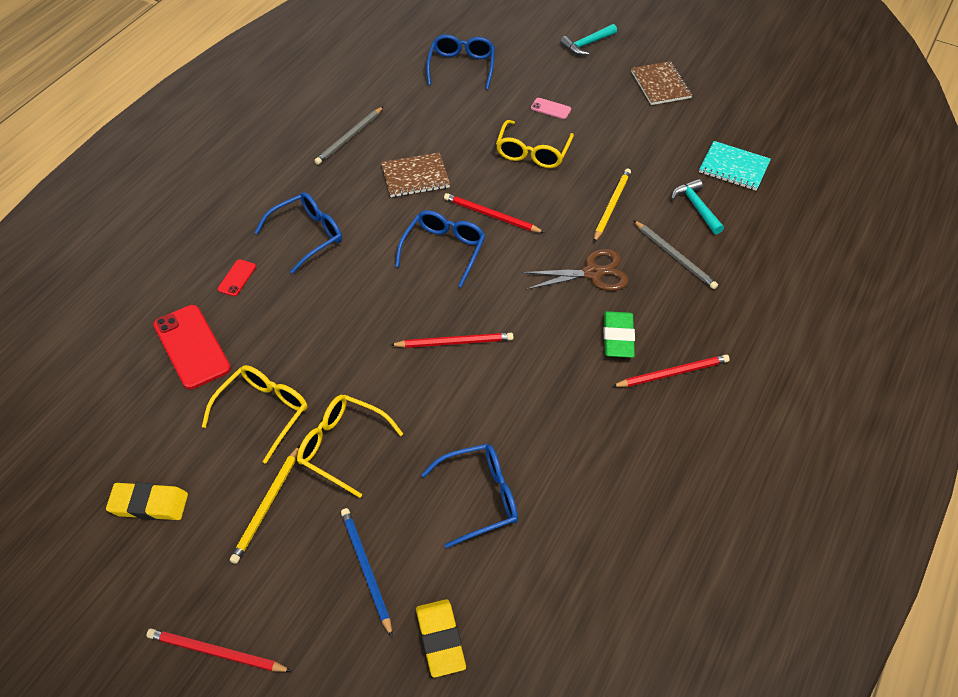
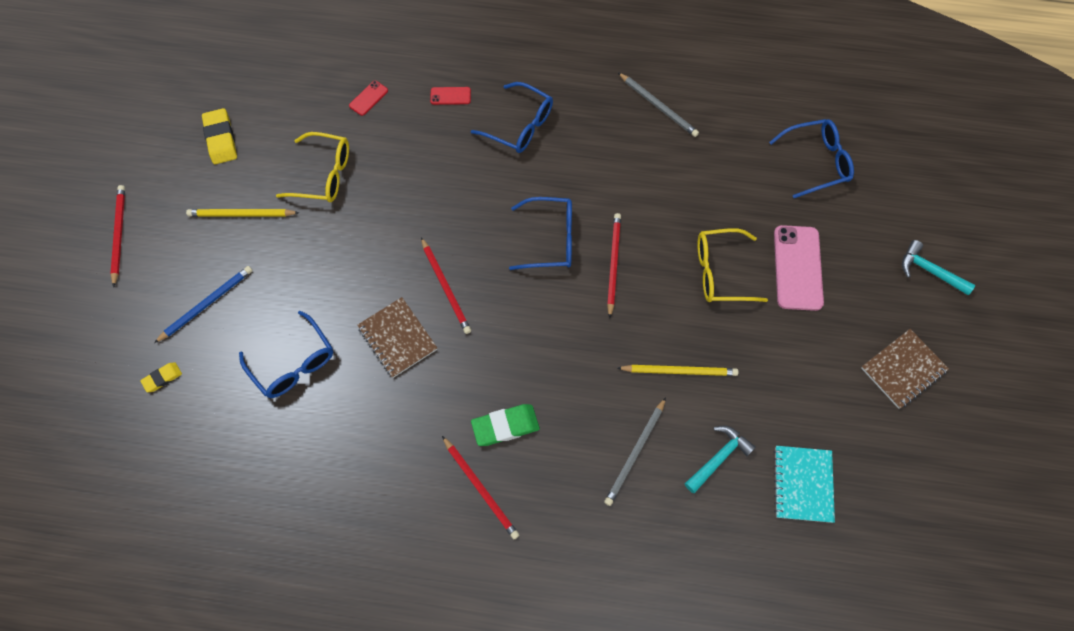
camera: 70 degrees right, 15 degrees up
(192, 347) = (368, 98): red phone -> red phone, size x0.48
(342, 447) = (309, 243): yellow glasses -> none
(349, 137) = (658, 106): grey pencil -> grey pencil turned 150 degrees counterclockwise
(415, 177) = (633, 181): brown notebook -> brown notebook (397, 338)
(440, 639) = (162, 378): yellow eraser -> yellow eraser, size x0.58
(551, 108) = (798, 268): pink phone -> pink phone, size x2.07
(593, 273) = (578, 379): brown scissors -> none

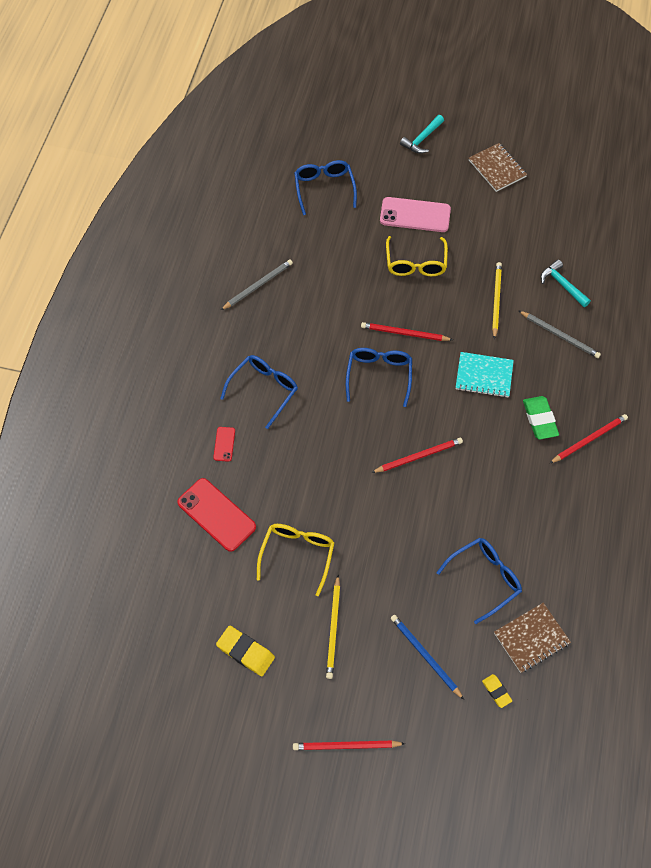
camera: 85 degrees left, 5 degrees down
(221, 139) = (245, 652): yellow eraser -> yellow eraser turned 45 degrees clockwise
(368, 98) = (216, 514): red phone -> red phone, size x2.07
(397, 338) = (463, 495): brown notebook -> brown notebook (531, 638)
(803, 484) = (580, 239): turquoise notebook -> turquoise notebook (484, 376)

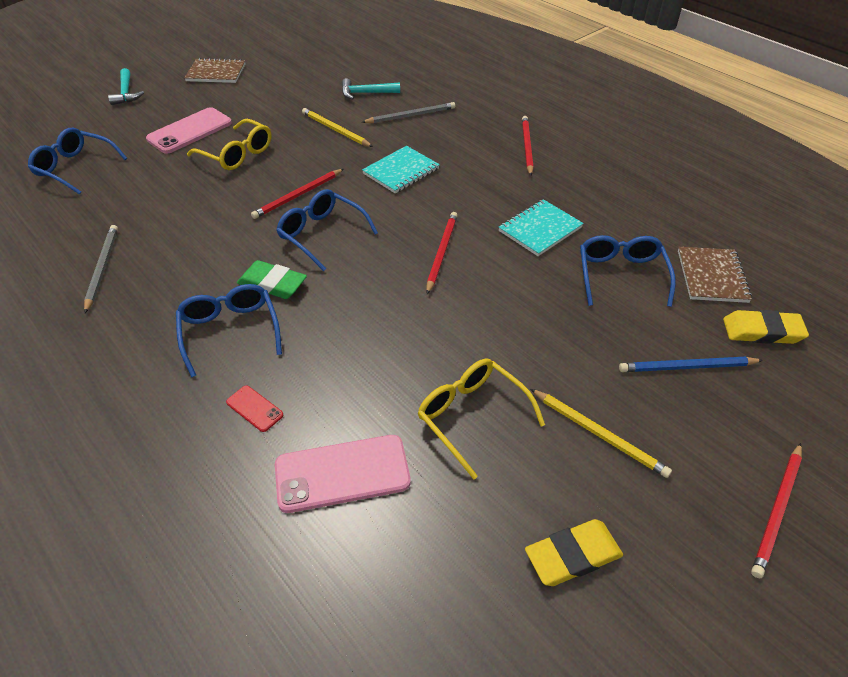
camera: 55 degrees left, 15 degrees down
(216, 514) = (342, 473): red phone -> pink phone
(493, 503) = (540, 229): none -> turquoise notebook
(496, 691) = (762, 331): yellow eraser -> yellow eraser, size x1.72
(539, 419) = (480, 162): green eraser -> green eraser (272, 284)

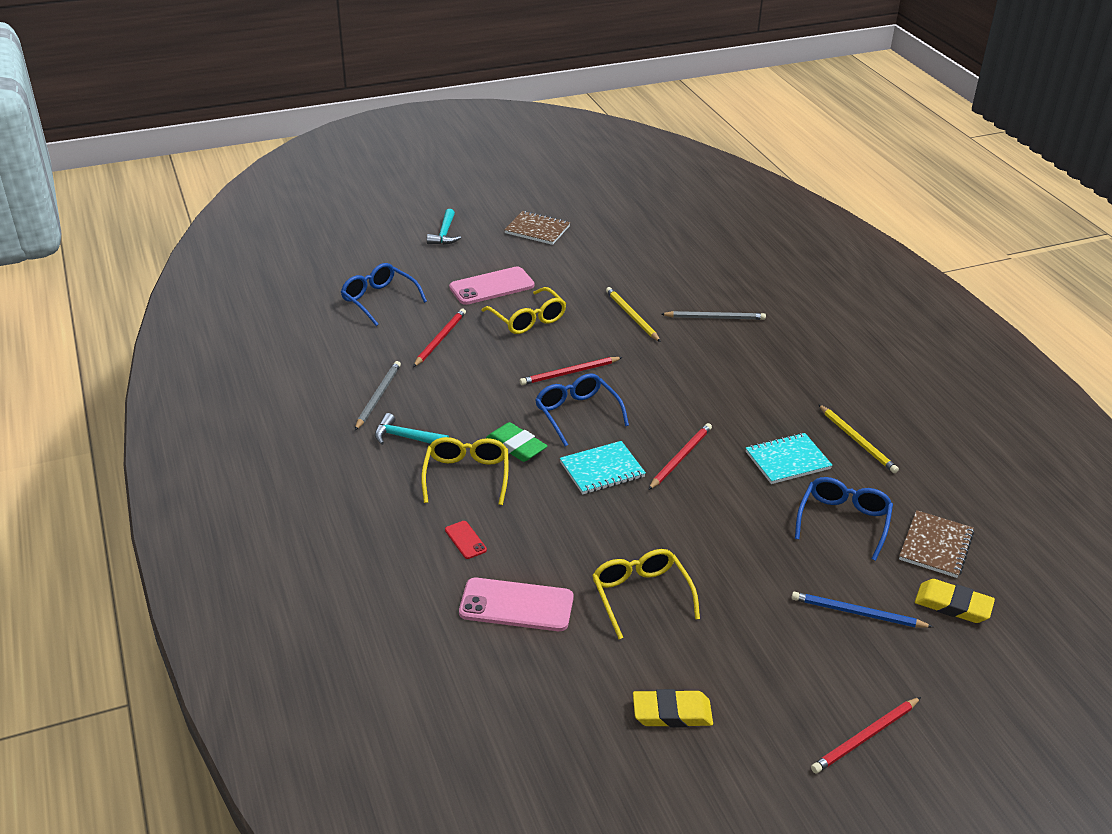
camera: 20 degrees right, 10 degrees down
(230, 332) = (466, 476): blue glasses -> yellow glasses
(366, 93) = (679, 284): turquoise hammer -> turquoise hammer (406, 437)
(401, 171) = (678, 372): turquoise notebook -> turquoise notebook (602, 470)
(527, 146) = (820, 377): red pencil -> red pencil (440, 339)
(599, 434) = (743, 640): yellow pencil -> yellow pencil (857, 441)

